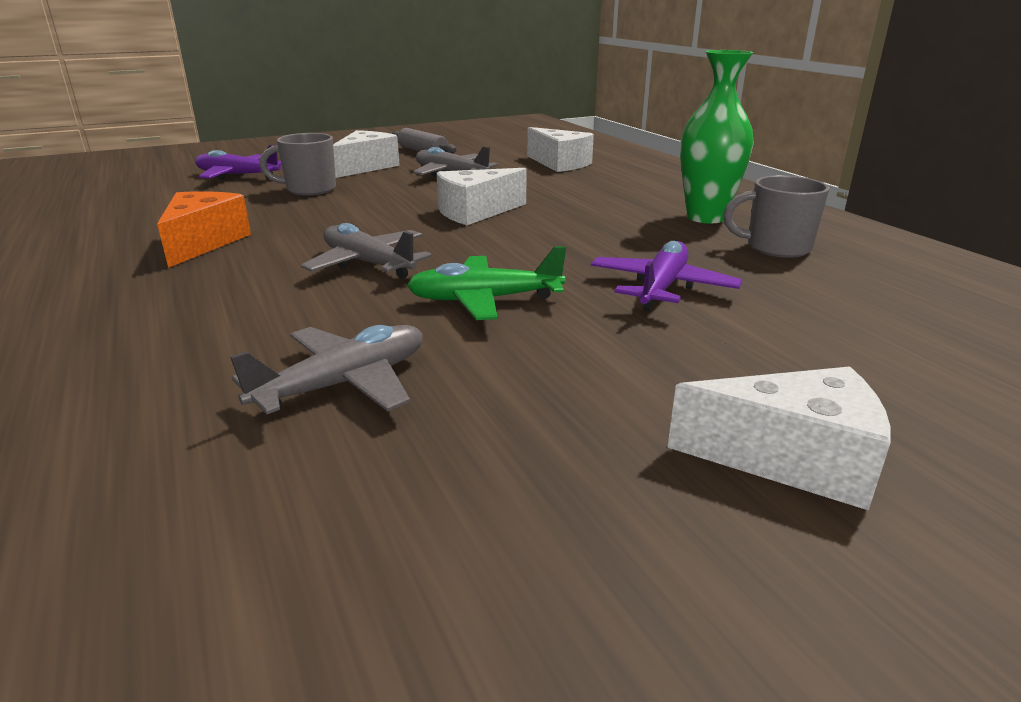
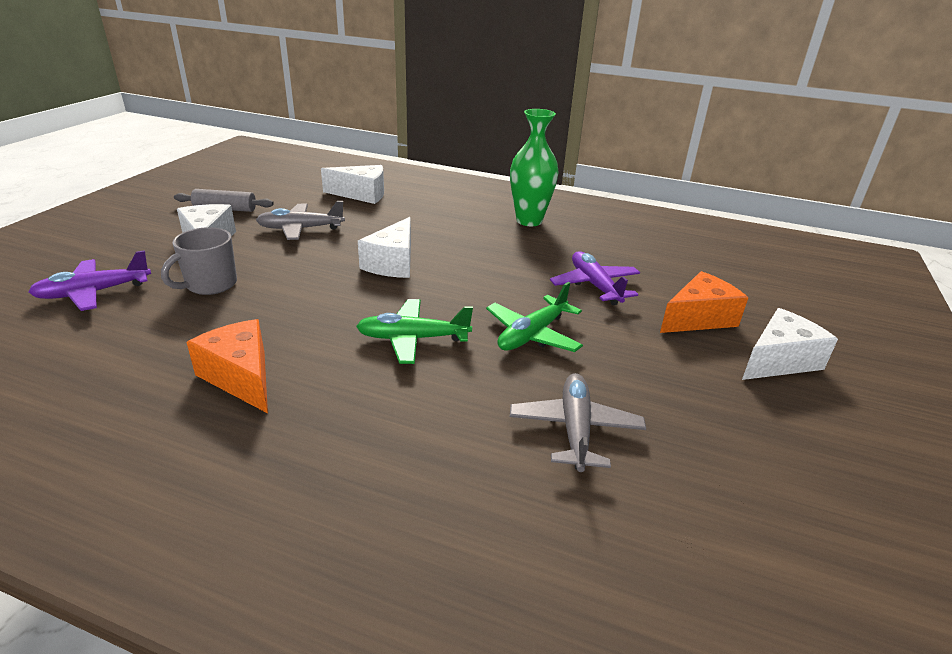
camera: 45 degrees left, 5 degrees up
(368, 264) = (413, 339): grey plane -> green plane
(750, 365) = (698, 318): none -> orange cheese
(776, 248) = (595, 234): grey mug -> none

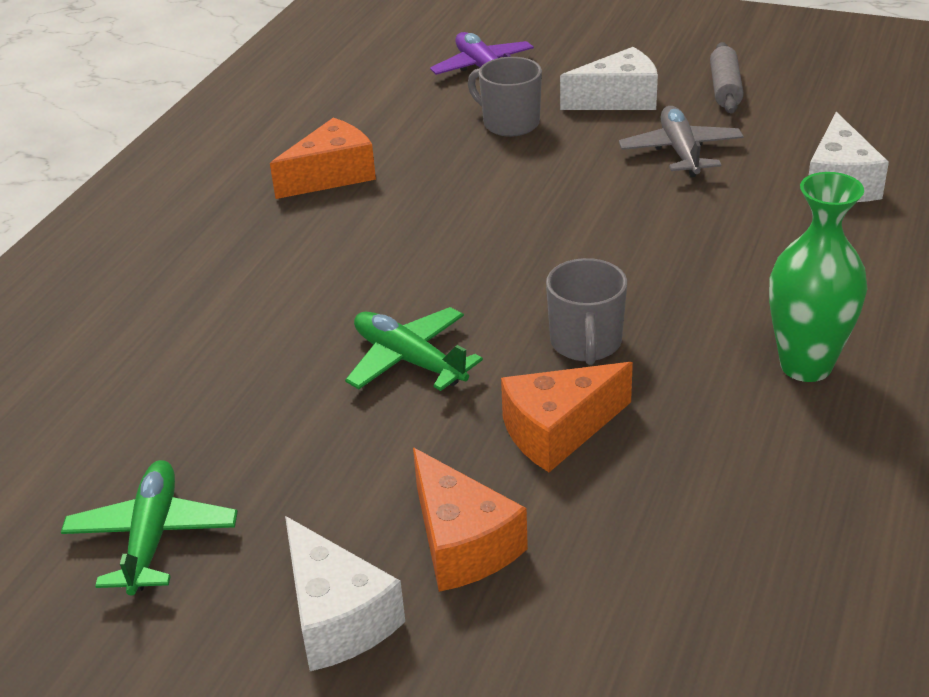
camera: 95 degrees right, 5 degrees up
(393, 263) = (592, 235): white cheese -> none
(413, 339) = (399, 267): green plane -> green plane (152, 537)
(512, 273) = (586, 343): none -> grey mug
(575, 429) = (218, 386): grey plane -> none
(594, 285) = (558, 431): purple plane -> orange cheese

